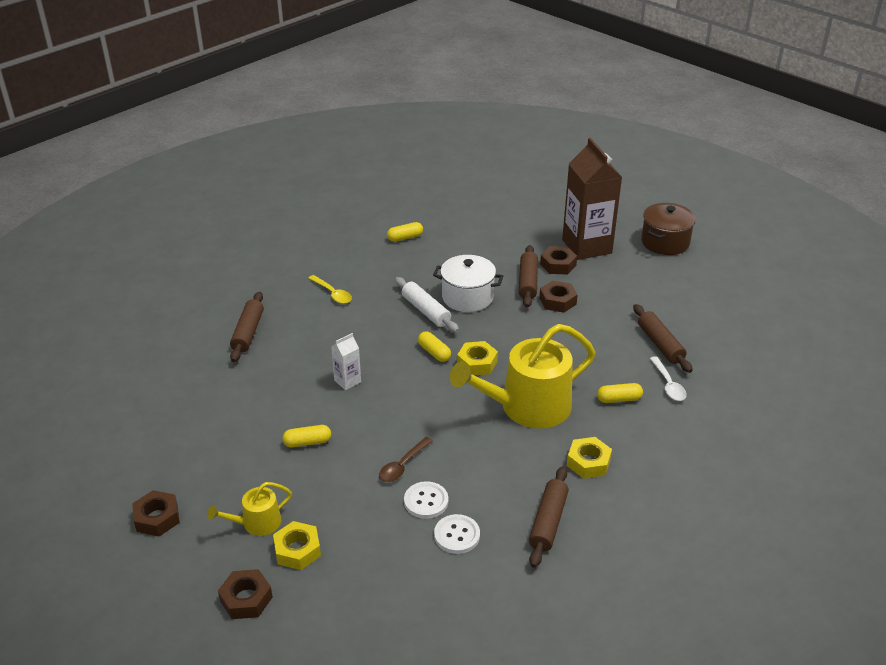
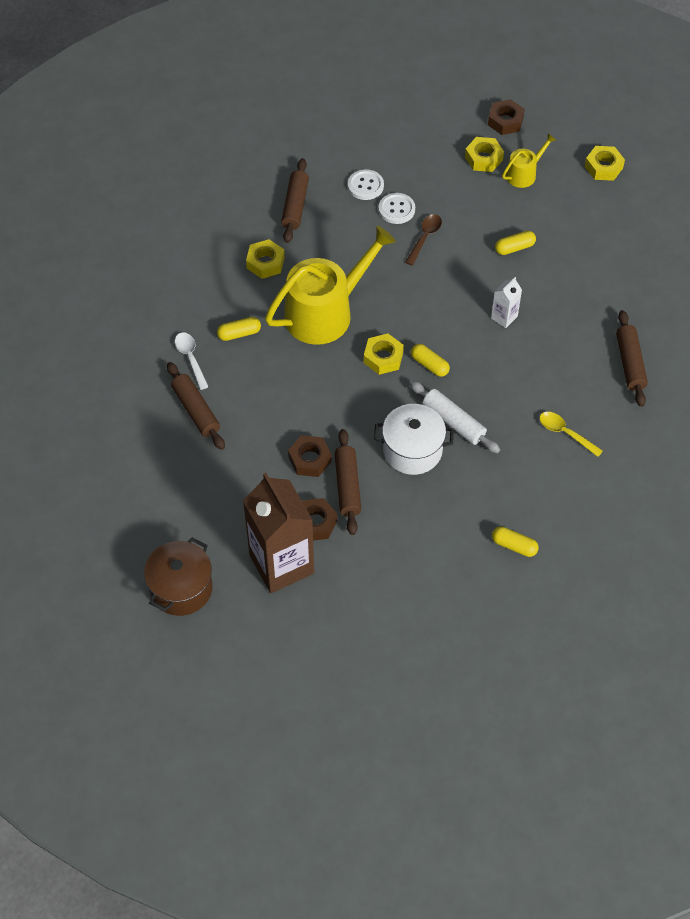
camera: 170 degrees right, 20 degrees up
(157, 518) = (603, 167): brown nut -> yellow nut
(405, 238) = (514, 545): yellow capsule -> yellow capsule turned 60 degrees clockwise

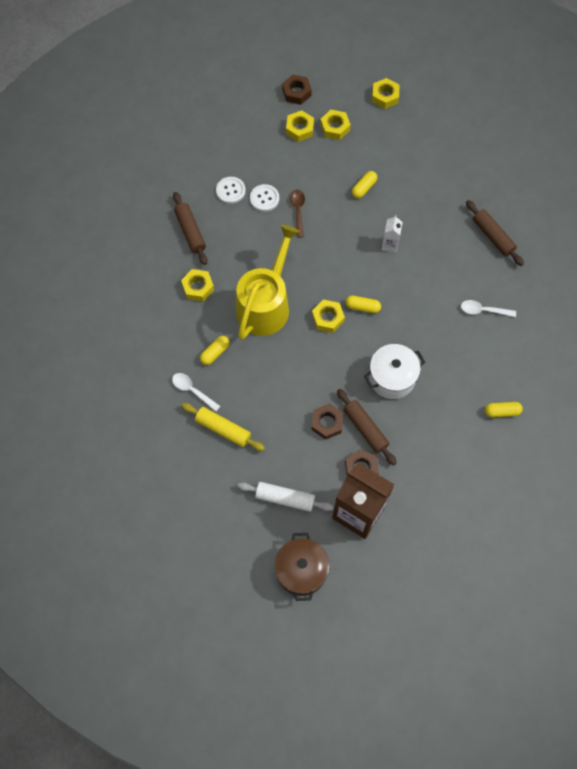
camera: 30 degrees left, 10 degrees up
(196, 410) = (223, 429): brown rolling pin -> yellow rolling pin
(453, 422) = (405, 341): white rolling pin -> white rolling pin (285, 498)
(524, 174) = (335, 127): yellow watering can -> yellow nut
(565, 433) = (483, 310): yellow spoon -> white spoon

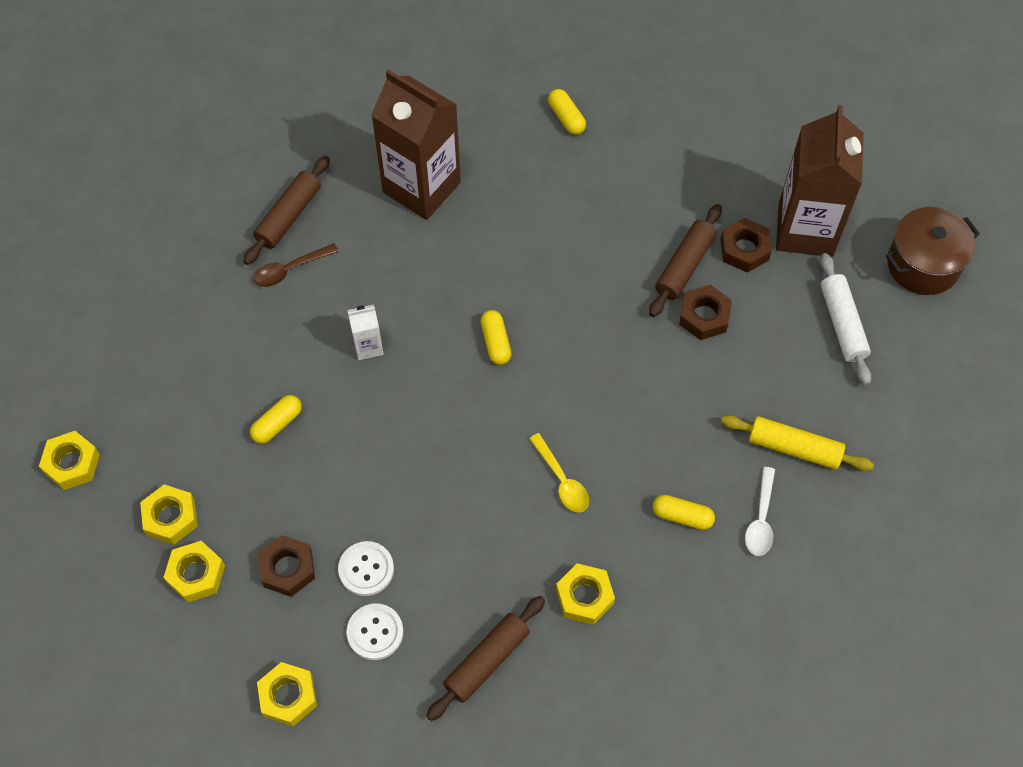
camera: 115 degrees left, 5 degrees down
(223, 429) = (794, 448): yellow rolling pin -> yellow rolling pin turned 75 degrees counterclockwise
(265, 304) = (561, 480): yellow watering can -> yellow spoon
(296, 92) = (116, 614): brown nut -> brown nut (288, 568)
(298, 211) = (367, 505): brown spoon -> brown spoon (290, 269)
(328, 318) = (539, 382): yellow nut -> yellow nut (288, 696)
(364, 188) = (277, 424): yellow capsule -> yellow capsule turned 60 degrees counterclockwise
(392, 378) = (589, 262): white pot -> none
(483, 310) = (421, 187): white spoon -> brown carton

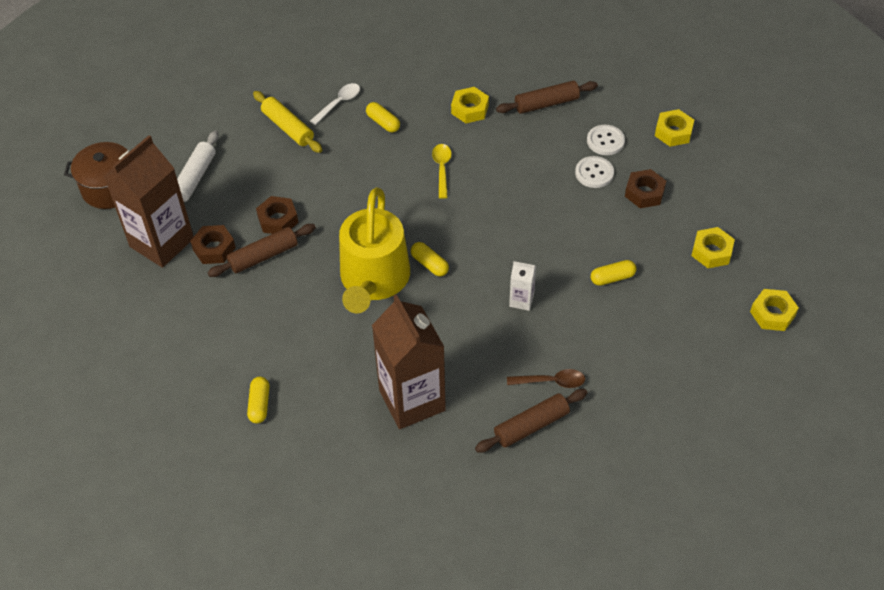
camera: 150 degrees left, 10 degrees down
(196, 574) = (706, 213): yellow nut -> none
(496, 342) = (429, 264): yellow capsule -> yellow capsule turned 60 degrees counterclockwise
(545, 295) = (373, 280): none -> yellow watering can

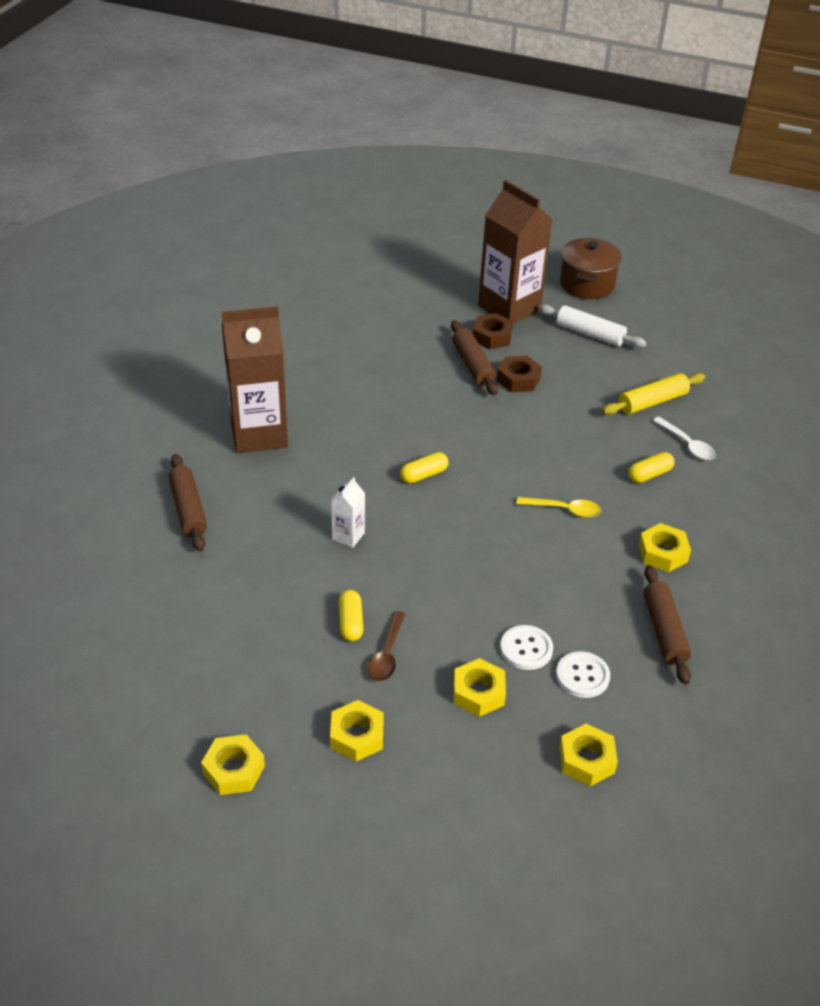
camera: 100 degrees right, 10 degrees down
(259, 404) = (300, 344): yellow capsule -> none
(373, 280) = (417, 432): yellow watering can -> none
(551, 381) = (233, 536): brown spoon -> brown spoon (387, 654)
(644, 193) = (478, 692): brown nut -> yellow nut

